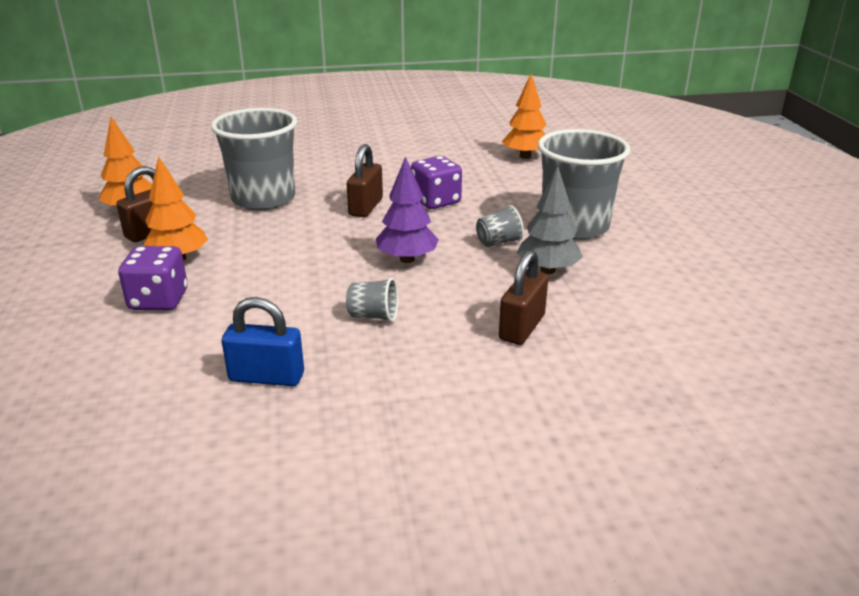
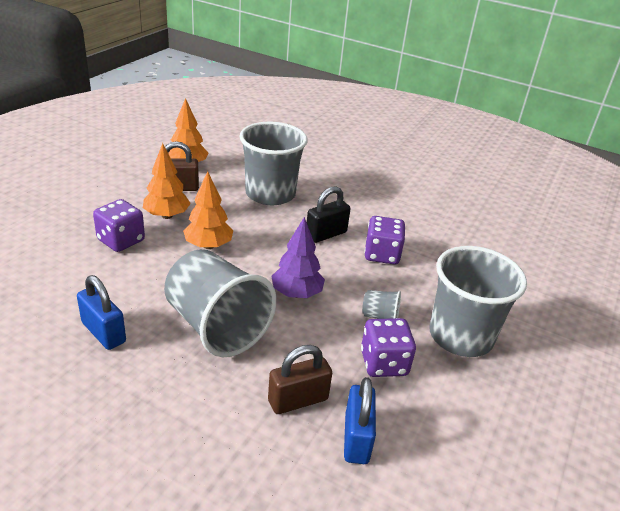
camera: 35 degrees right, 5 degrees up
(366, 207) = (326, 234): brown padlock -> black padlock
(373, 316) = (217, 326): grey cup -> grey cup, size x2.41
(525, 156) = (509, 248): orange tree -> orange tree (208, 245)
(547, 270) = (384, 363): grey tree -> purple dice
(600, 326) = (356, 438): none -> blue padlock

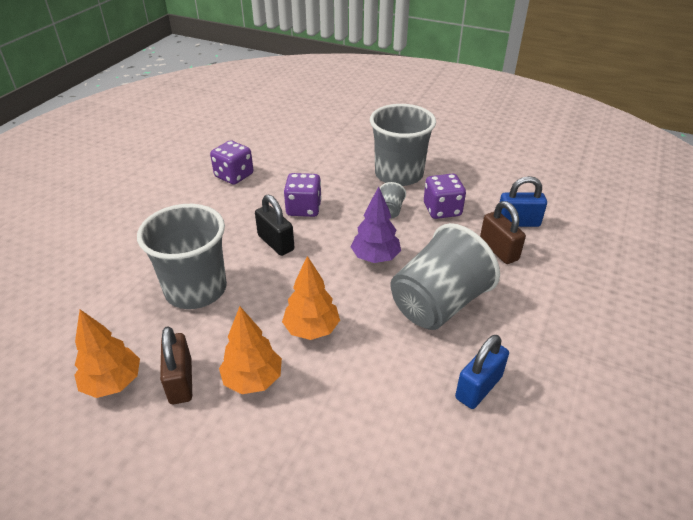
camera: 90 degrees left, 5 degrees up
(121, 240) = (316, 415): purple dice -> purple dice (234, 175)

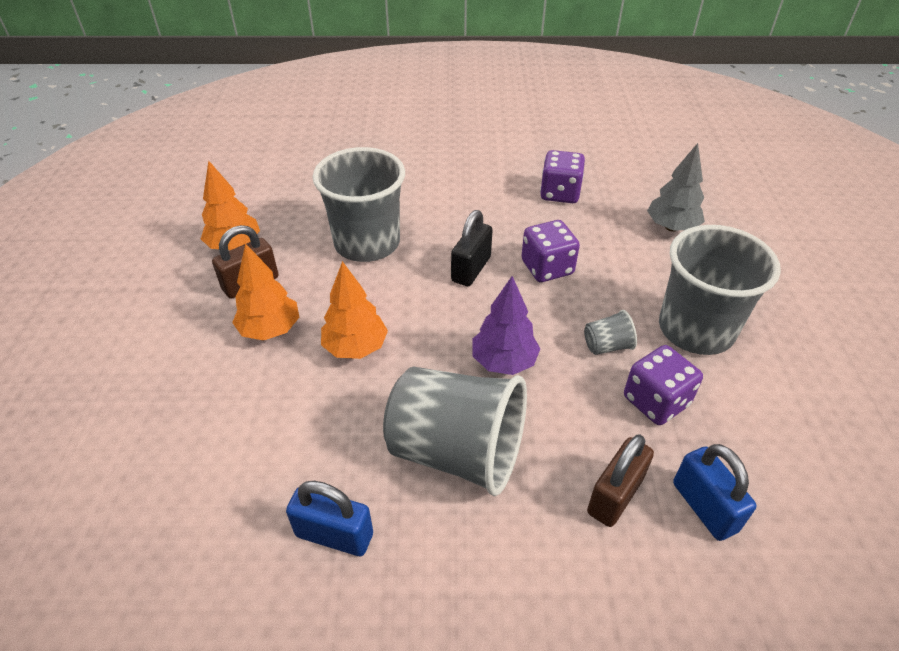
camera: 65 degrees right, 5 degrees up
(309, 147) = (671, 227): none -> grey tree

